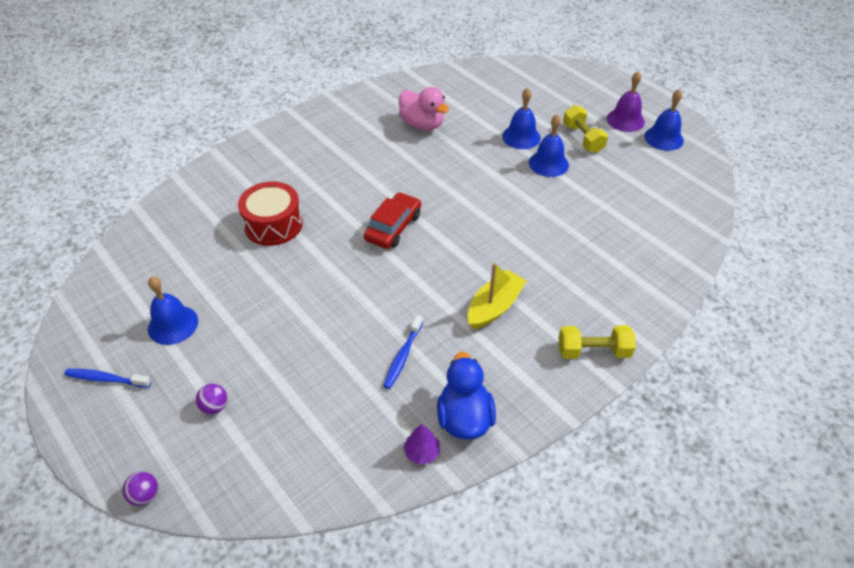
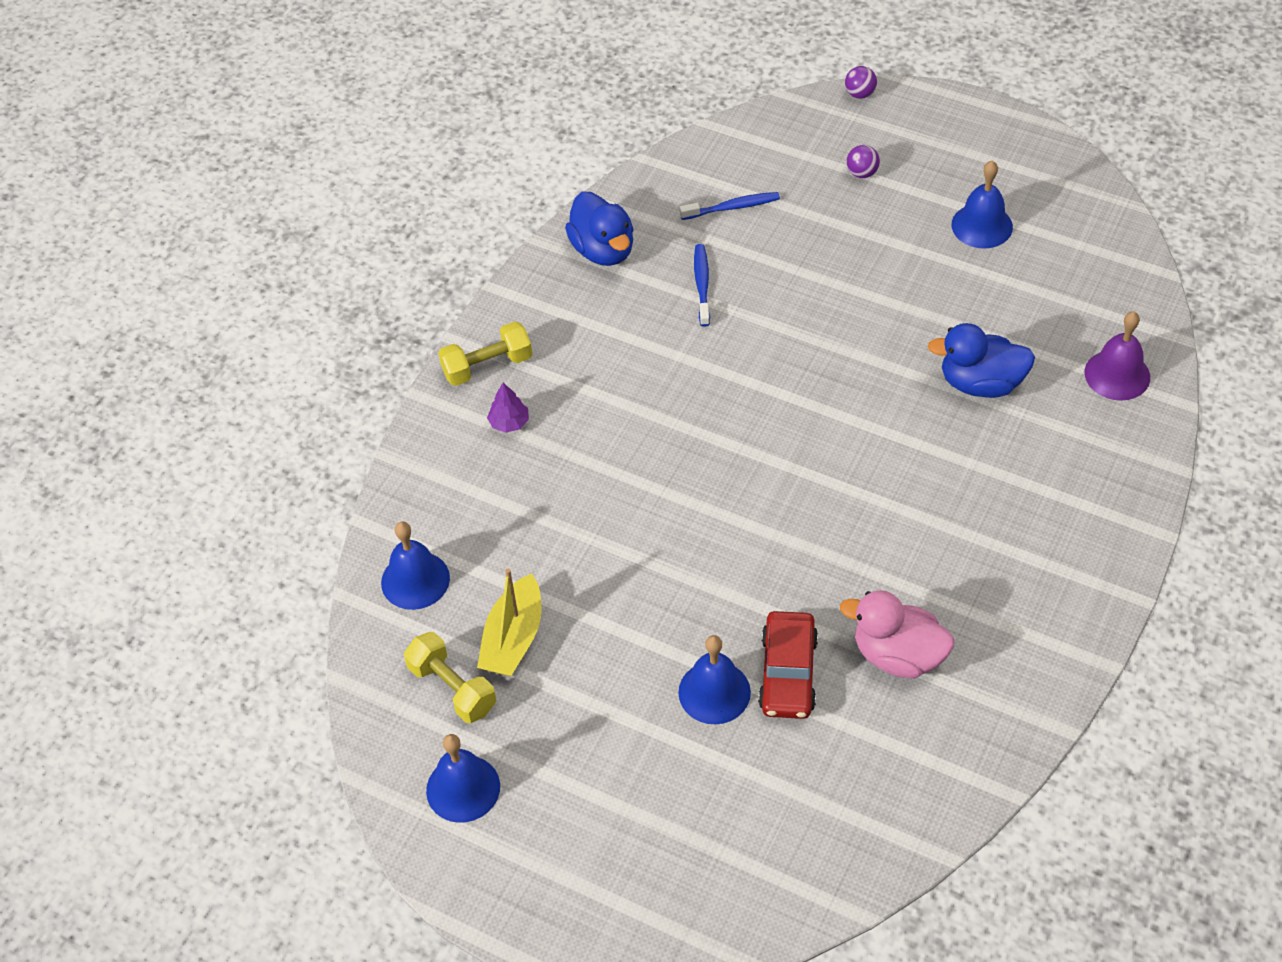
camera: 160 degrees right, 5 degrees up
(106, 379) = (994, 156): blue toothbrush -> blue toothbrush (732, 207)
(273, 224) = (980, 383): red drum -> blue duck
(393, 227) = (817, 439): red car -> red car (788, 673)
(422, 452) = (630, 208): purple tree -> purple tree (509, 423)
(494, 307) = (625, 377): yellow boat -> yellow boat (513, 638)
(548, 163) = (644, 646): blue bell -> blue bell (415, 580)
(582, 138) = (607, 730): yellow dumbbell -> yellow dumbbell (452, 688)
(625, 120) = (542, 812): purple bell -> purple bell (1117, 374)

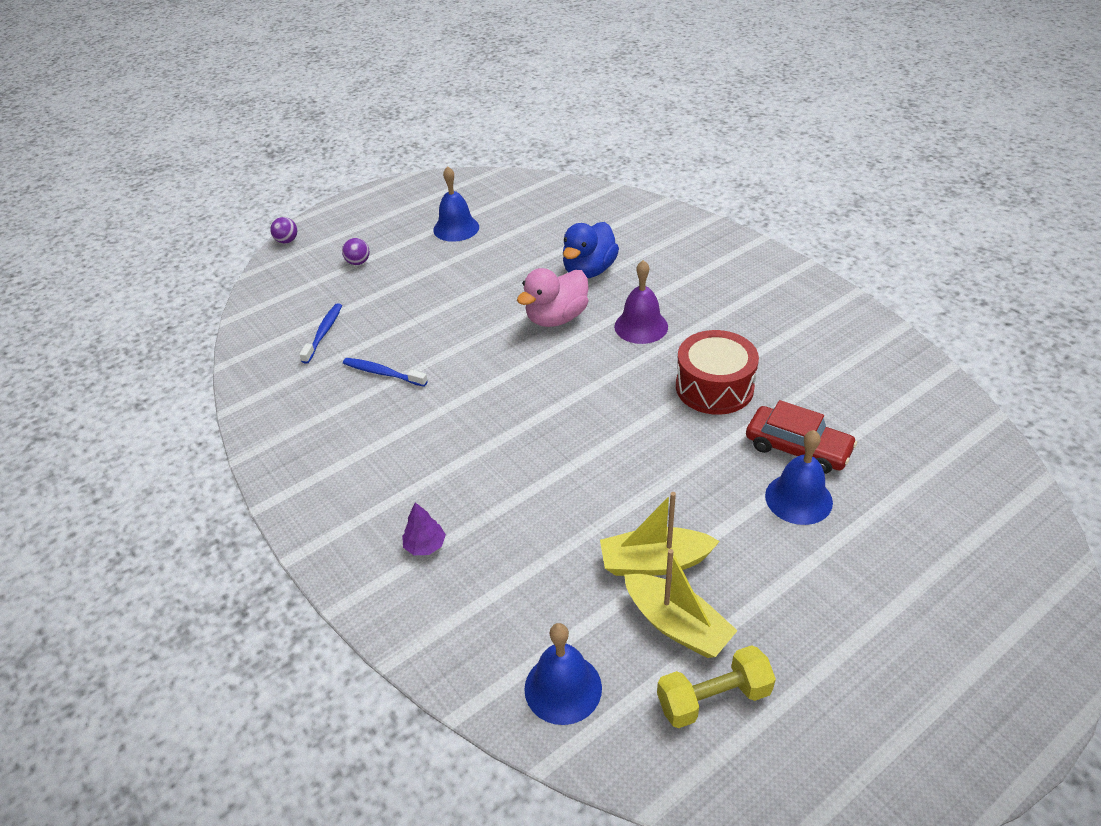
camera: 65 degrees left, 10 degrees down
(463, 788) = (841, 730): blue bell -> none
(487, 366) = (347, 540): yellow dumbbell -> none
(574, 598) = (654, 562): none -> yellow boat
(603, 250) = (292, 419): blue duck -> none
(842, 571) = (714, 387): none -> red drum
(897, 655) = (806, 384): pink duck -> pink duck (556, 318)
(1117, 374) = (623, 216): purple bell -> purple bell (641, 326)

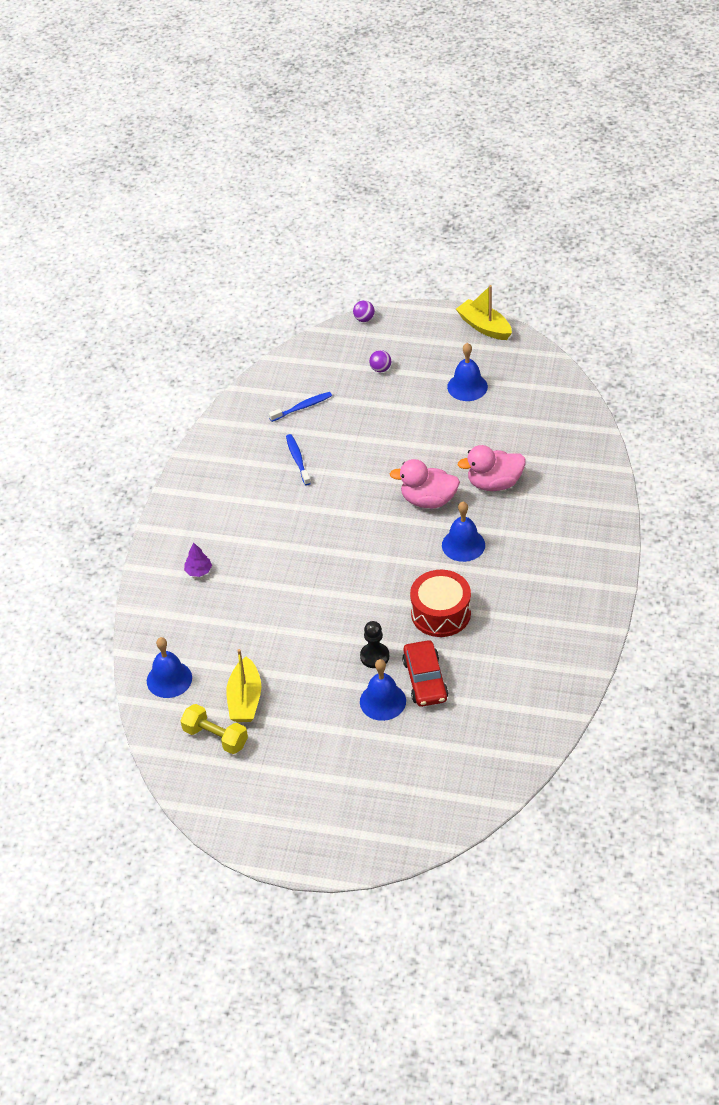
camera: 50 degrees right, 5 degrees up
(589, 270) = (494, 483): blue duck -> pink duck
(641, 326) = (463, 545): purple bell -> blue bell
(654, 562) = (276, 667): yellow boat -> yellow boat (484, 327)
(724, 468) = (374, 656): none -> black pawn

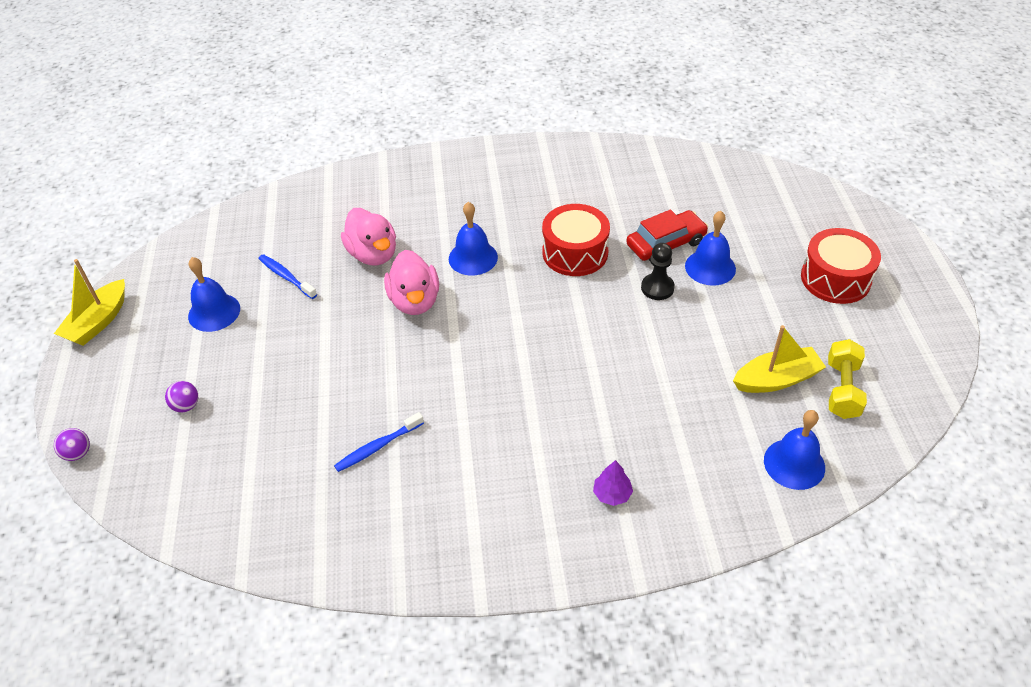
camera: 110 degrees left, 0 degrees up
(302, 407) = (273, 472): blue toothbrush -> blue toothbrush (286, 277)
(329, 787) = (835, 278): none -> red drum

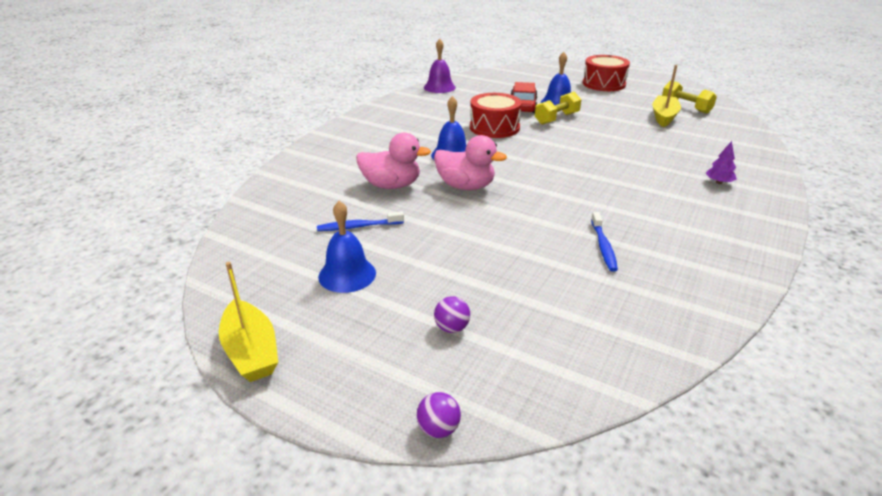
camera: 55 degrees left, 15 degrees down
(644, 155) = (439, 87): none -> purple bell
(657, 288) = (556, 118): black pawn -> yellow dumbbell
(794, 464) = (731, 133): blue bell -> none

